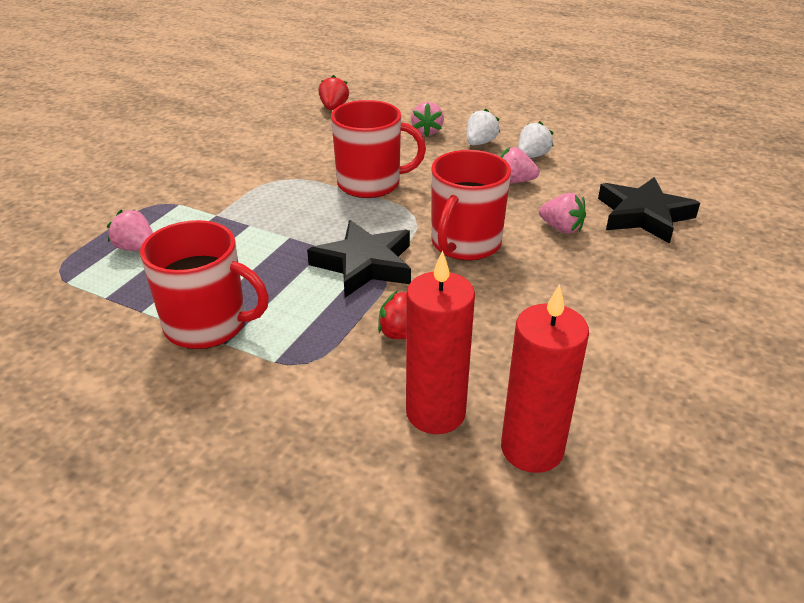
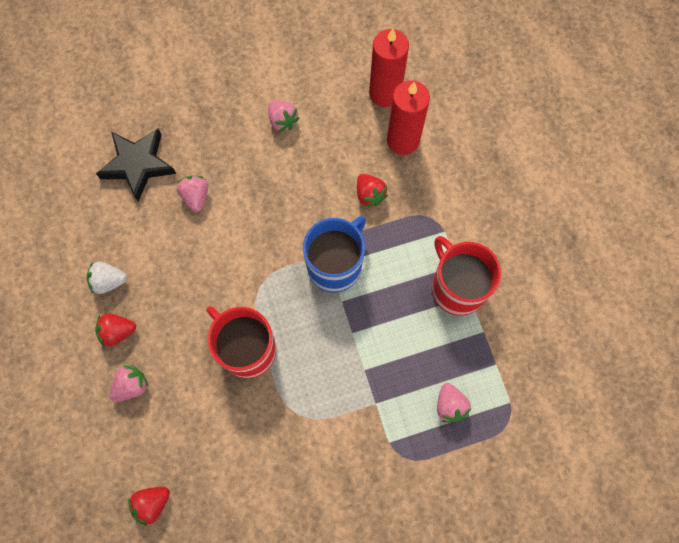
camera: 135 degrees left, 35 degrees up
(364, 264) = (335, 265): black star -> blue mug
(465, 243) = (263, 233): red mug -> none
(480, 143) = (118, 332): white strawberry -> red strawberry
(514, 181) = (159, 264): pink strawberry -> pink strawberry (282, 121)

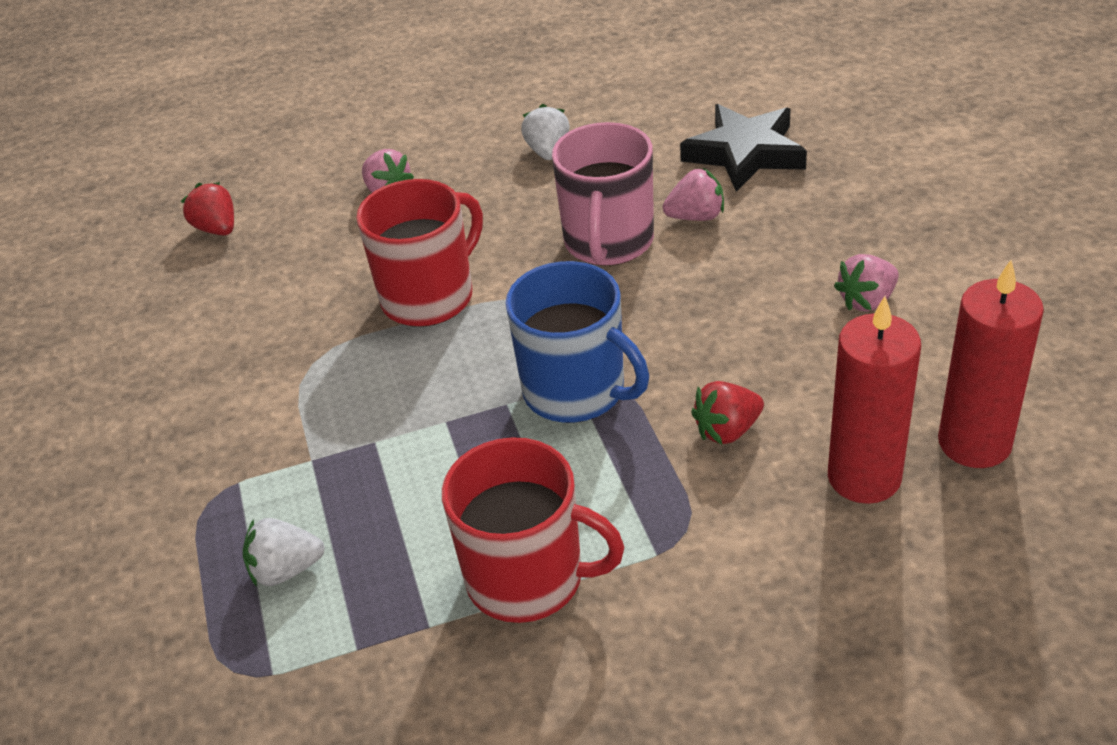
camera: 95 degrees right, 30 degrees down
(118, 332) = (469, 169): red strawberry -> none
(211, 246) = (608, 242): none -> pink mug
(450, 405) = (286, 570): pink strawberry -> white strawberry
(457, 288) = (528, 578): red mug -> red mug turned 45 degrees clockwise

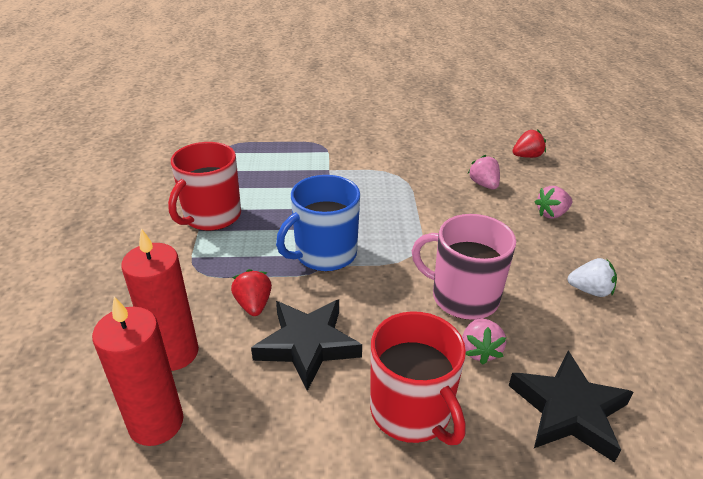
camera: 100 degrees right, 5 degrees down
(286, 570) = (268, 159): white strawberry -> none
(429, 297) = (435, 216): red mug -> red mug (411, 411)
(770, 353) = (307, 345): none -> black star
(867, 301) = (332, 421): pink strawberry -> pink strawberry (484, 184)

